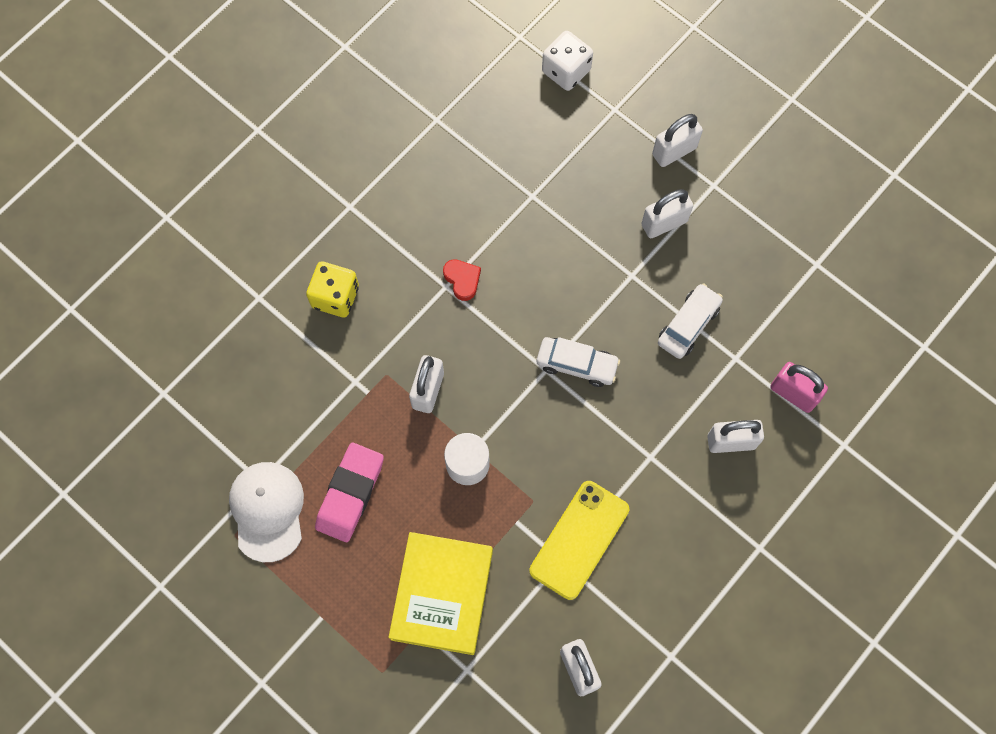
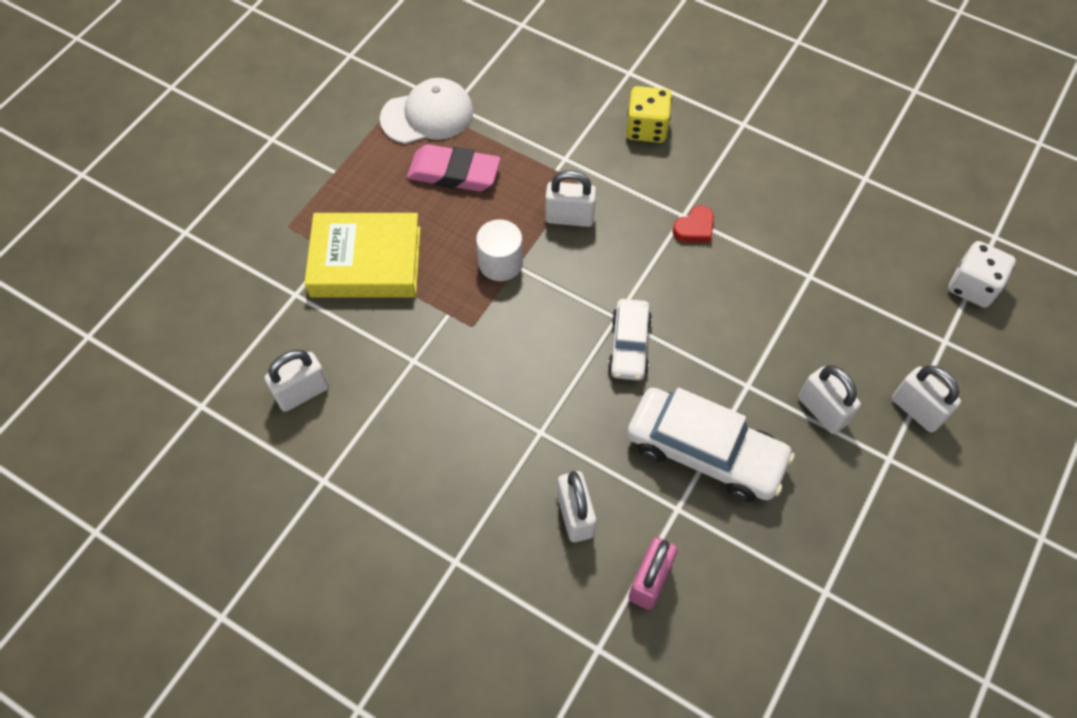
camera: 80 degrees right, 10 degrees down
(579, 540) = (437, 374): yellow phone -> none
(688, 325) = (705, 452): white car -> white car, size x1.70

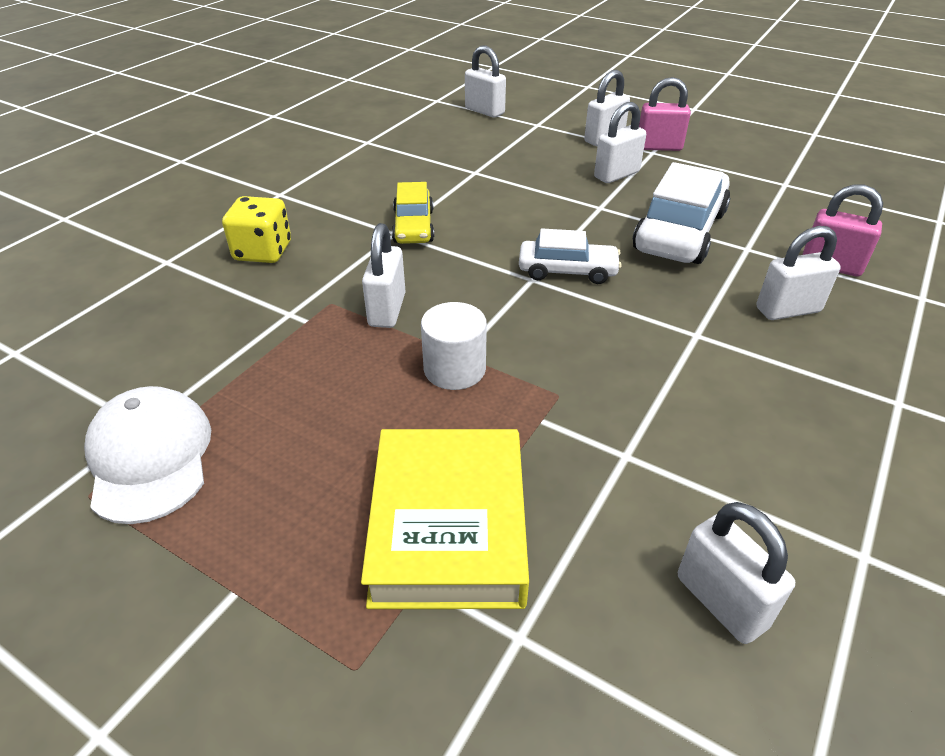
camera: 90 degrees left, 20 degrees down
(454, 173) = (285, 421): pink eraser -> none
(694, 228) = (413, 226): red heart -> yellow car
(904, 468) = (659, 147): none -> pink padlock
(972, 286) = (484, 111): white dice -> white padlock

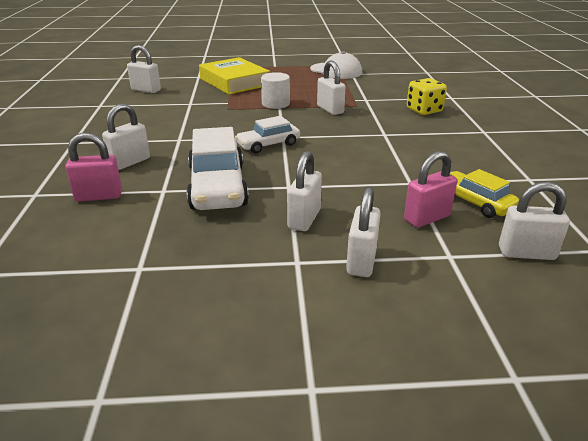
camera: 145 degrees right, 10 degrees down
(413, 226) = (381, 139): yellow car -> yellow car (475, 202)
(659, 147) = (296, 272): pink padlock -> pink padlock (427, 218)

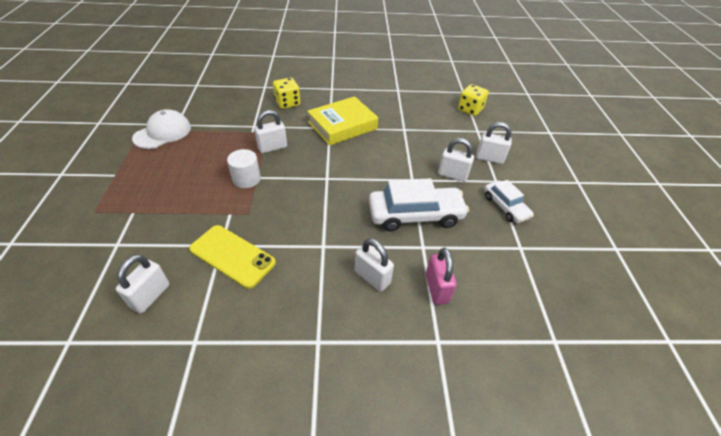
camera: 90 degrees left, 15 degrees up
(176, 108) = (232, 256): none -> yellow phone
(234, 82) = (160, 209): yellow book -> yellow book (342, 125)
(268, 145) = (342, 187): white car -> white car (505, 207)
(427, 218) = (444, 131): pink padlock -> none
(475, 202) = (425, 112): yellow car -> none
(526, 253) = (470, 109): white padlock -> yellow dice

